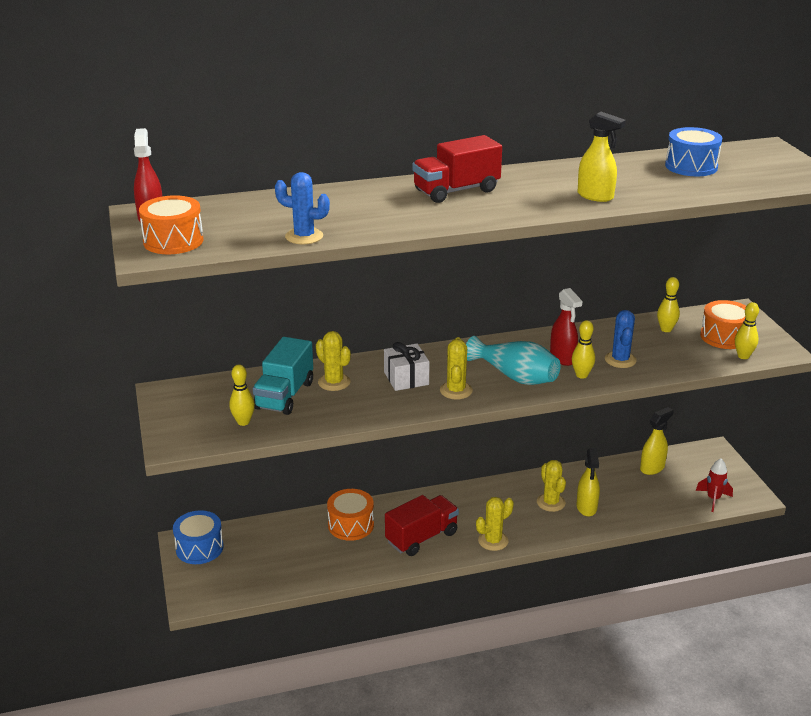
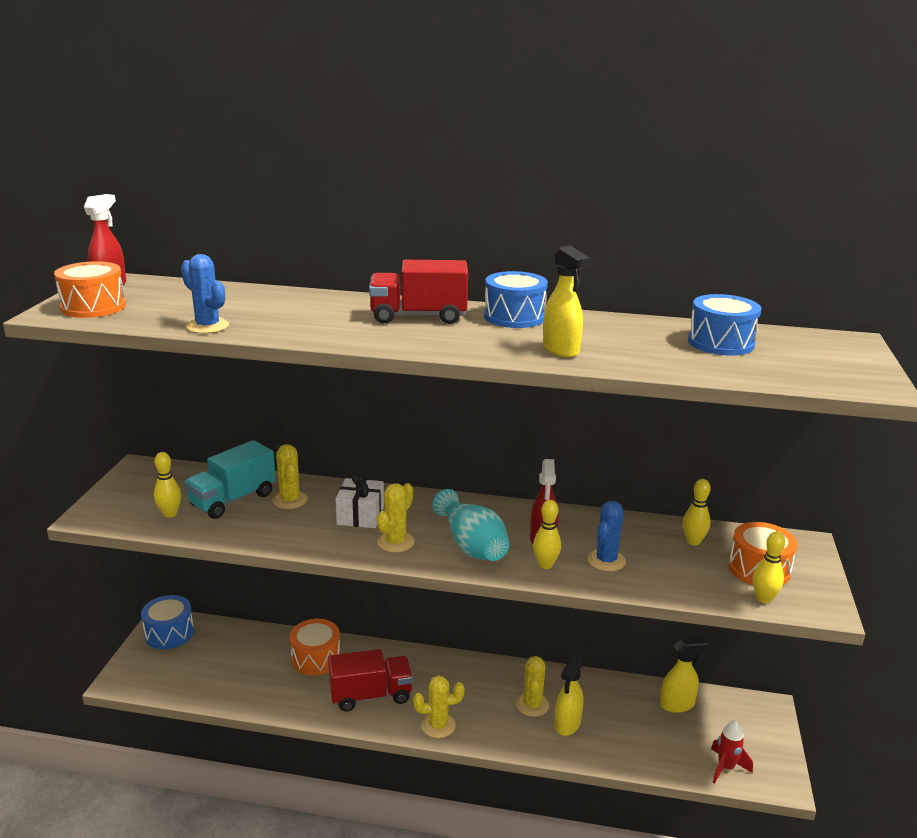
camera: 25 degrees right, 5 degrees down
(526, 175) = (514, 317): none -> blue drum

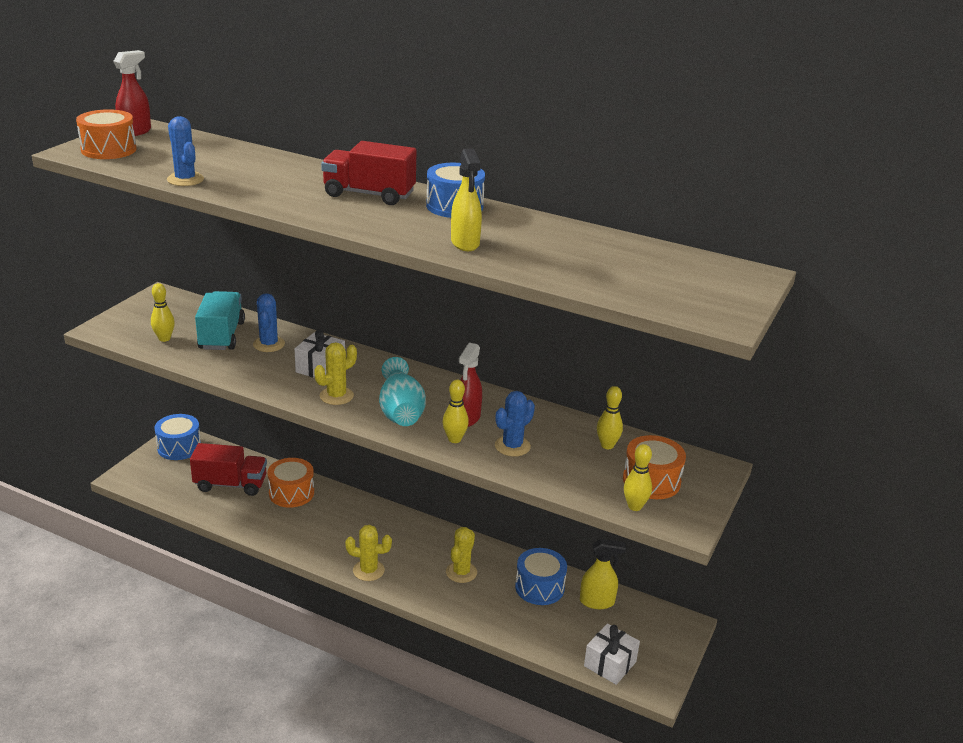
camera: 15 degrees right, 5 degrees up
(233, 500) = (221, 336): turquoise truck -> turquoise truck turned 120 degrees clockwise
(290, 500) = (269, 344): yellow cactus -> blue cactus
(371, 695) = (323, 533): red truck -> red truck (230, 484)
(567, 724) = (484, 595): yellow spray bottle -> none
(721, 343) = (622, 258): blue drum -> blue drum (539, 587)
(725, 767) = (610, 664): red rocket -> white gift

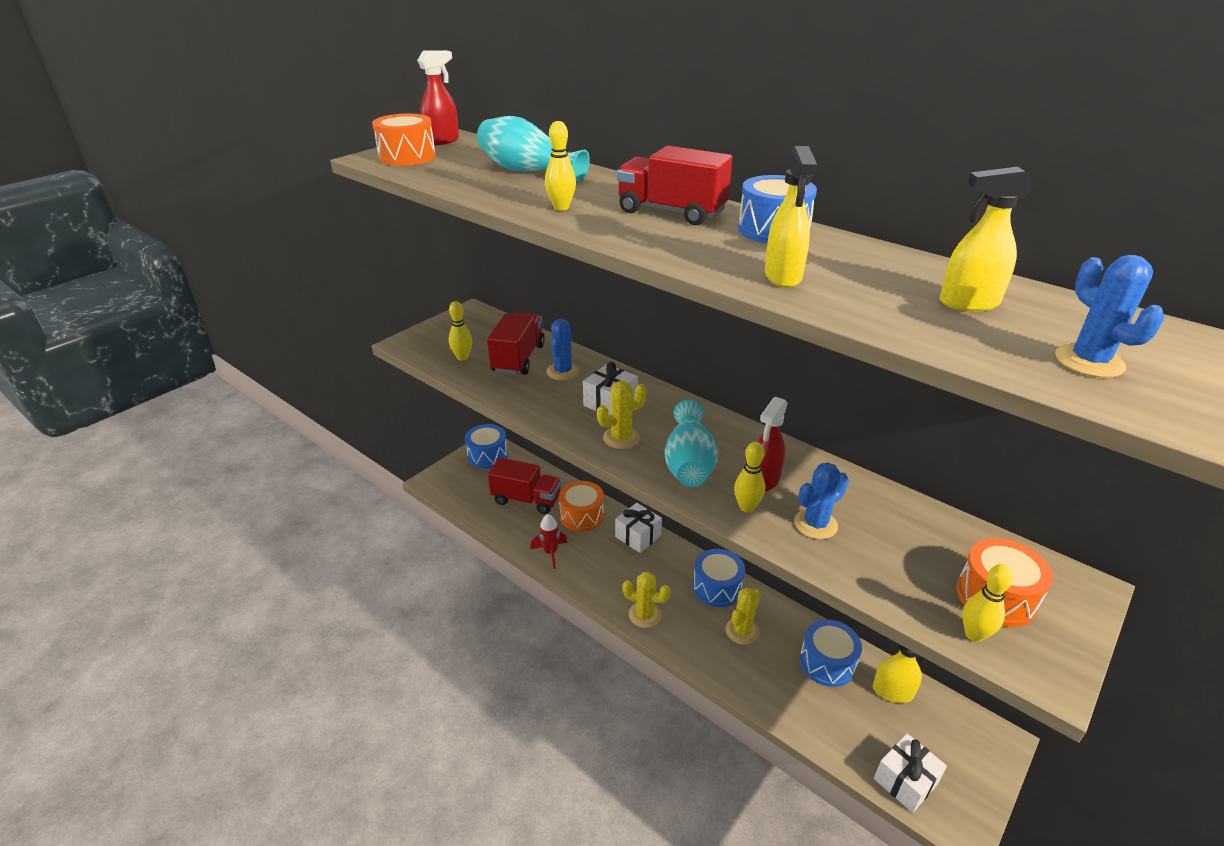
camera: 15 degrees right, 5 degrees up
(185, 179) = (471, 188): blue cactus -> blue cactus (1089, 361)
(221, 336) = (518, 358): turquoise truck -> red truck
(231, 161) = (528, 171): none -> turquoise vase
(265, 529) = (550, 552): none -> red rocket
(351, 505) = (638, 536): none -> white gift
(434, 540) = (717, 587): none -> blue drum
(598, 255) = (968, 303): none -> yellow spray bottle
(607, 445) = (935, 536): yellow bowling pin -> yellow bowling pin (561, 207)

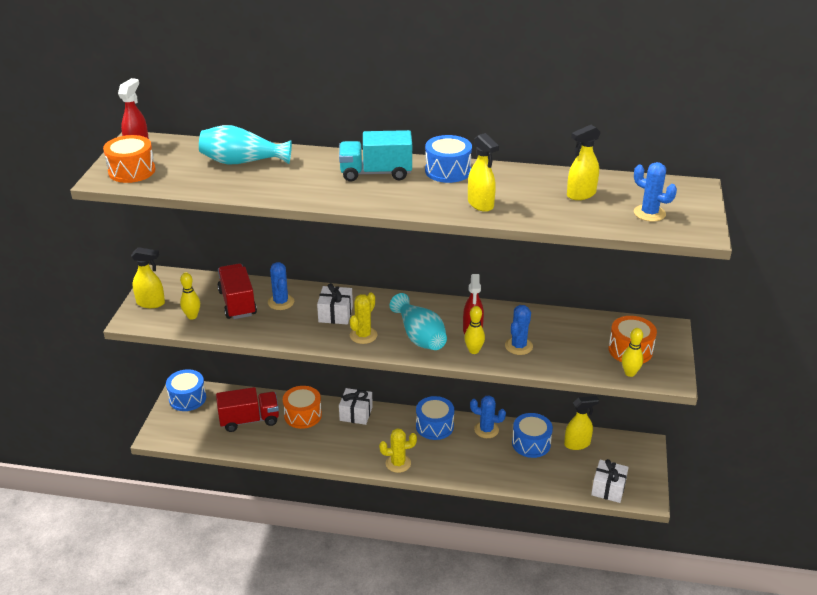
camera: 30 degrees left, 0 degrees up
(438, 333) = (151, 303): none -> yellow spray bottle
(550, 552) = (299, 450): red rocket -> none
(561, 207) = (302, 188): yellow bowling pin -> none
(671, 212) = (376, 173): red truck -> turquoise truck
(742, 631) = (468, 447): yellow cactus -> none
(778, 619) = (486, 430): none -> blue cactus

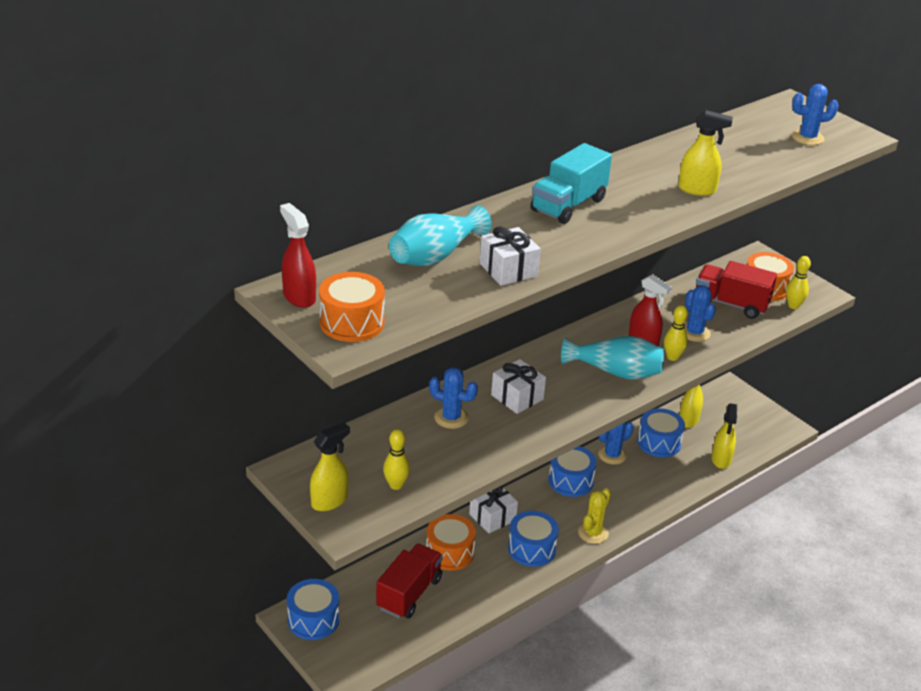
camera: 50 degrees left, 0 degrees up
(237, 303) = (414, 444): red truck -> red truck (731, 304)
(363, 335) = (573, 400): yellow cactus -> none
(447, 171) = (616, 174): blue drum -> blue drum (531, 549)
(581, 194) = (740, 145): yellow spray bottle -> yellow spray bottle (721, 460)
(608, 488) = (757, 439): white gift -> white gift (508, 270)

